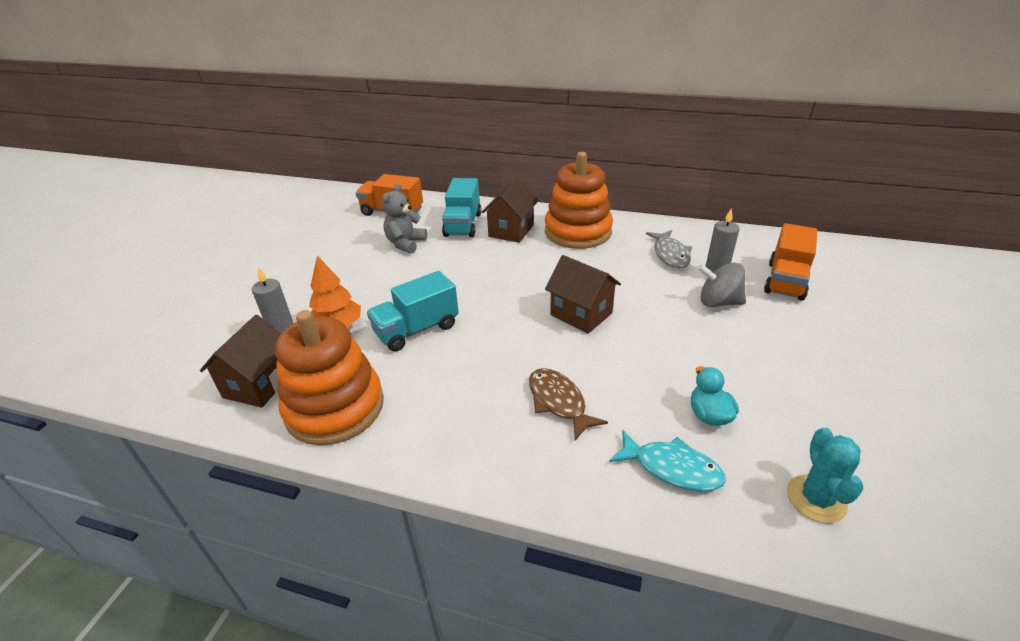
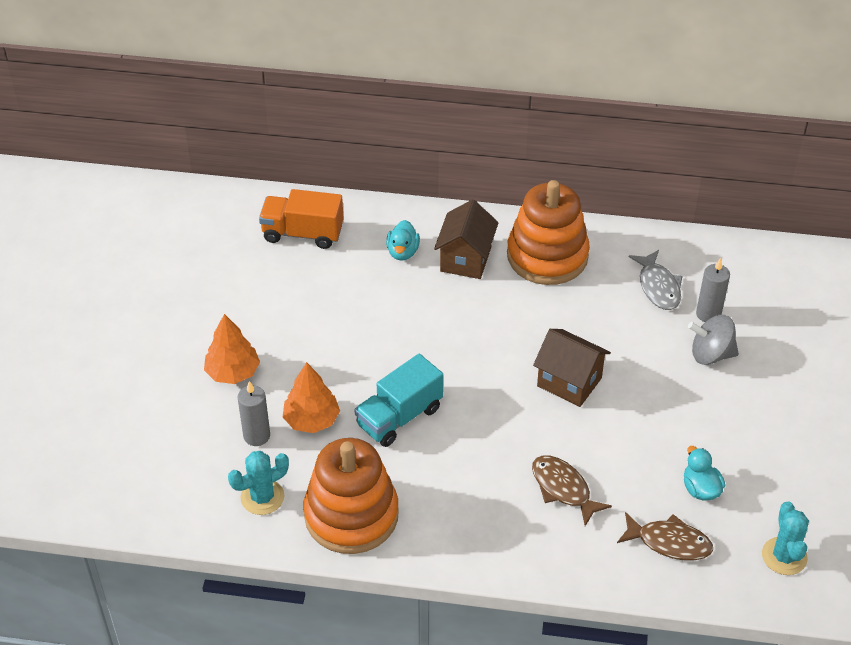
camera: 10 degrees left, 10 degrees up
(259, 384) = (262, 497): brown house -> turquoise cactus
(291, 289) = (233, 372): none -> orange tree
(406, 243) = (341, 290): grey teddy bear -> none
(463, 225) = (402, 252): turquoise truck -> turquoise duck
(671, 468) = (669, 542): turquoise fish -> brown fish
(785, 281) = (782, 318): orange truck -> none

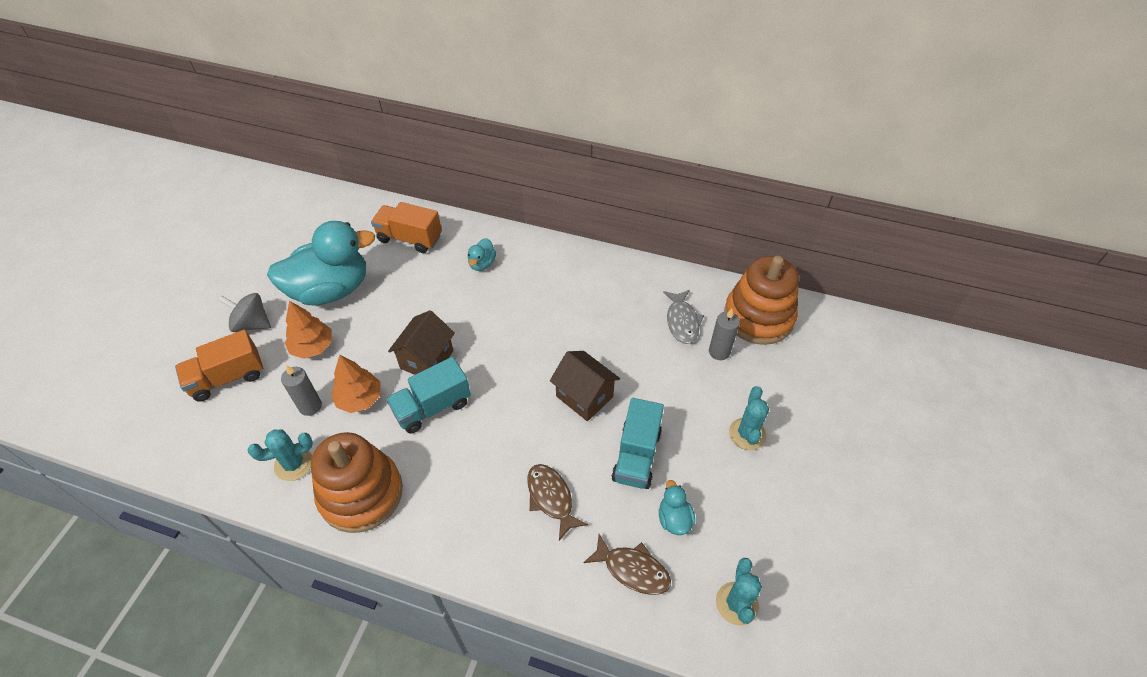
camera: 10 degrees right, 5 degrees up
(144, 419) = (227, 378): none -> orange truck
(228, 306) = (331, 290): none -> turquoise duck
(465, 259) = (530, 276): brown house -> brown house (427, 359)
(547, 256) = (597, 282): orange stacking toy -> orange stacking toy (758, 317)
(644, 434) = (636, 456): none -> turquoise truck
(711, 354) = (713, 389): grey spinning top -> grey spinning top (252, 324)
(758, 395) = (747, 434): none -> turquoise cactus

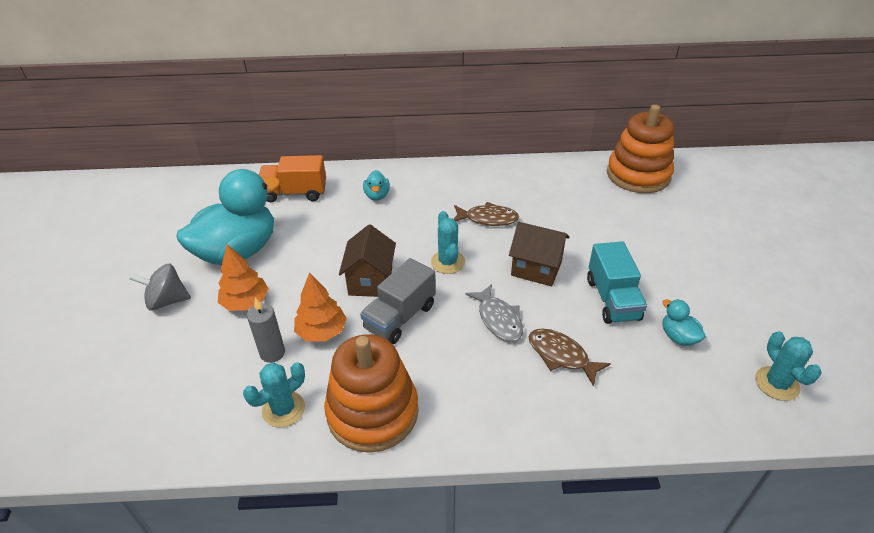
camera: 20 degrees left, 10 degrees down
(227, 378) = (164, 355): orange truck -> none
(432, 407) = (400, 317): turquoise truck -> grey truck
(632, 569) = (672, 388): brown fish -> brown fish (488, 219)
(682, 321) = (580, 193): grey fish -> grey fish (498, 319)
(719, 352) = (625, 206): grey candle -> none
(747, 434) = (690, 256): turquoise cactus -> turquoise cactus (448, 262)

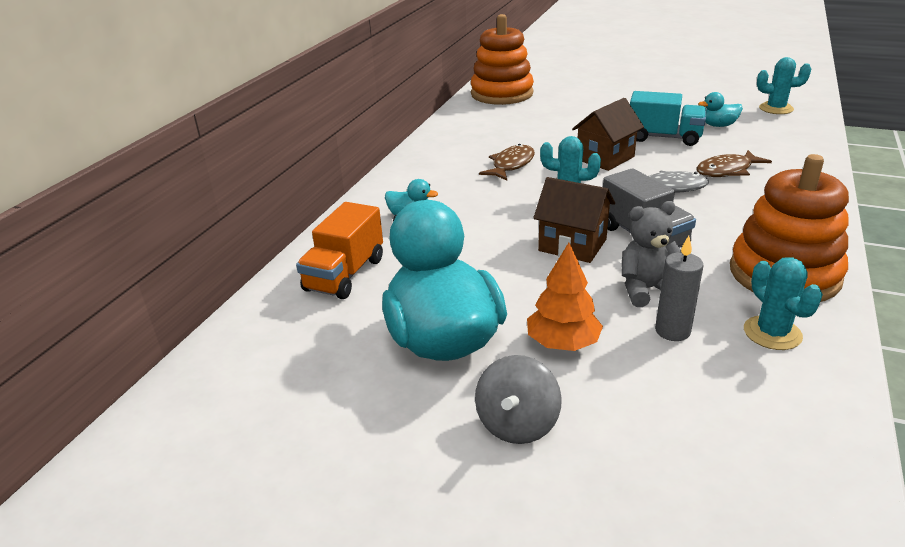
camera: 65 degrees left, 10 degrees down
(322, 331) = (646, 289): orange tree -> grey teddy bear

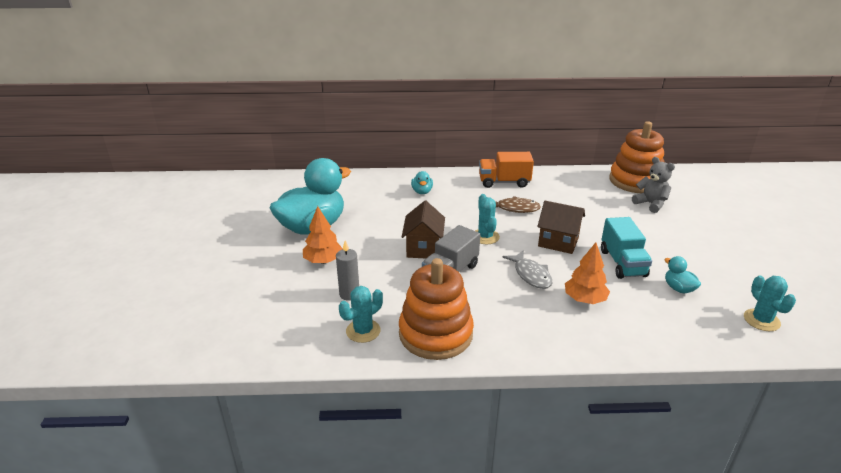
camera: 65 degrees right, 0 degrees up
(345, 275) = (354, 189): orange truck -> orange truck (504, 182)
(517, 424) = (259, 259): grey spinning top -> none
(646, 289) = (388, 281): grey teddy bear -> grey teddy bear (651, 204)
(727, 170) = (584, 299): brown fish -> orange tree

